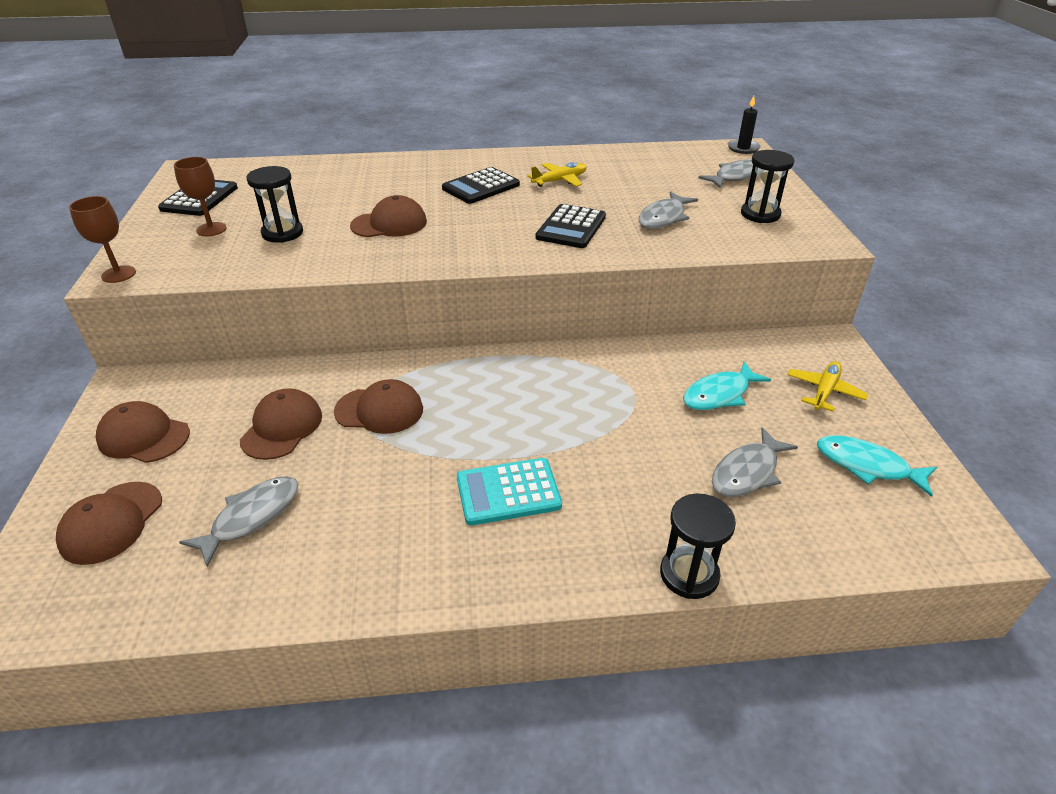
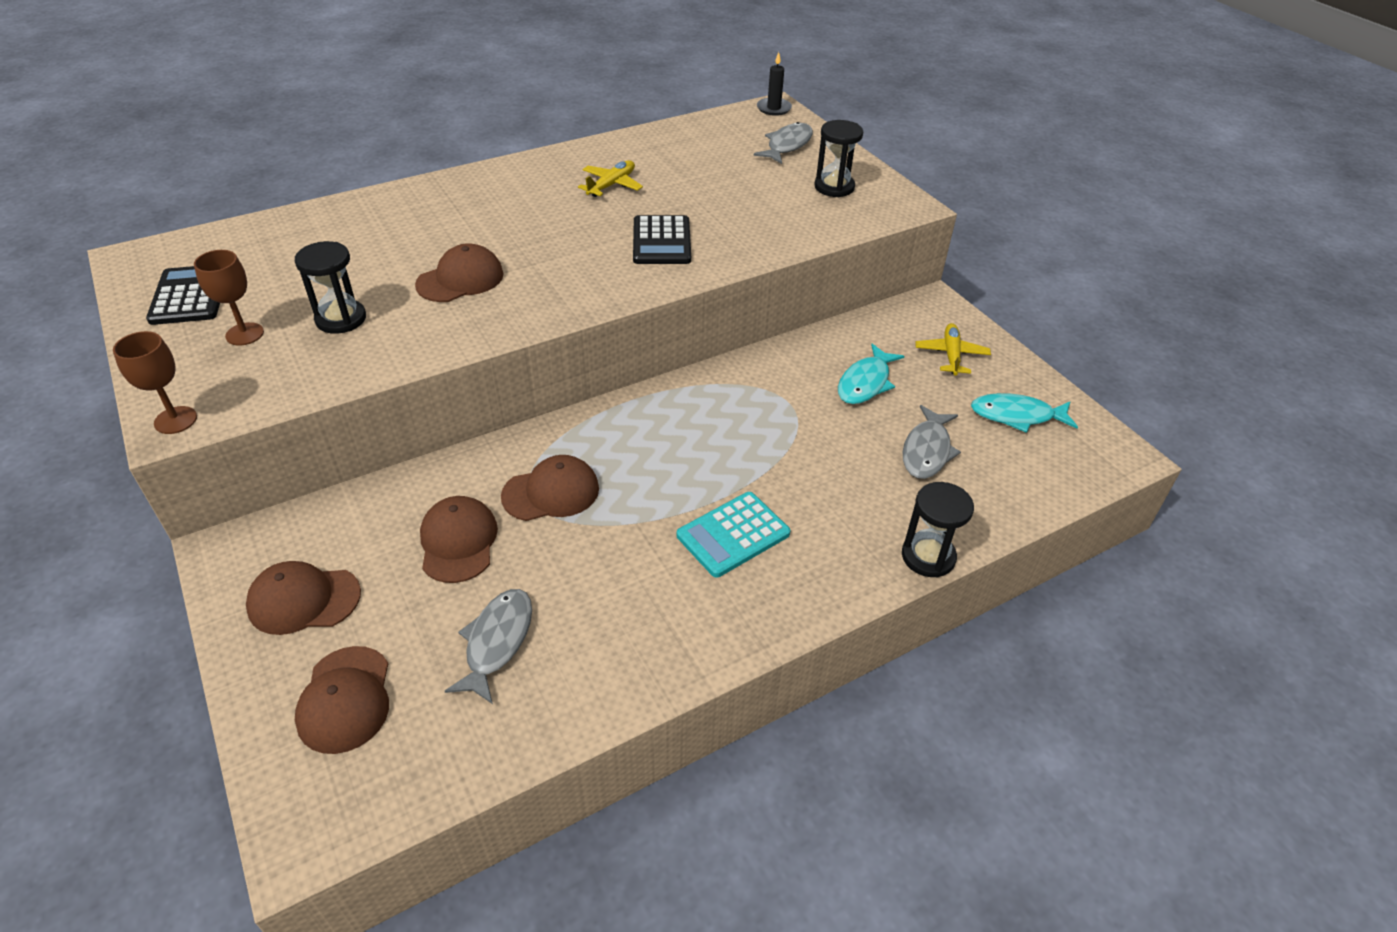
camera: 25 degrees left, 5 degrees up
(481, 187) = (530, 210): black calculator -> none
(663, 217) = (746, 210): grey fish -> none

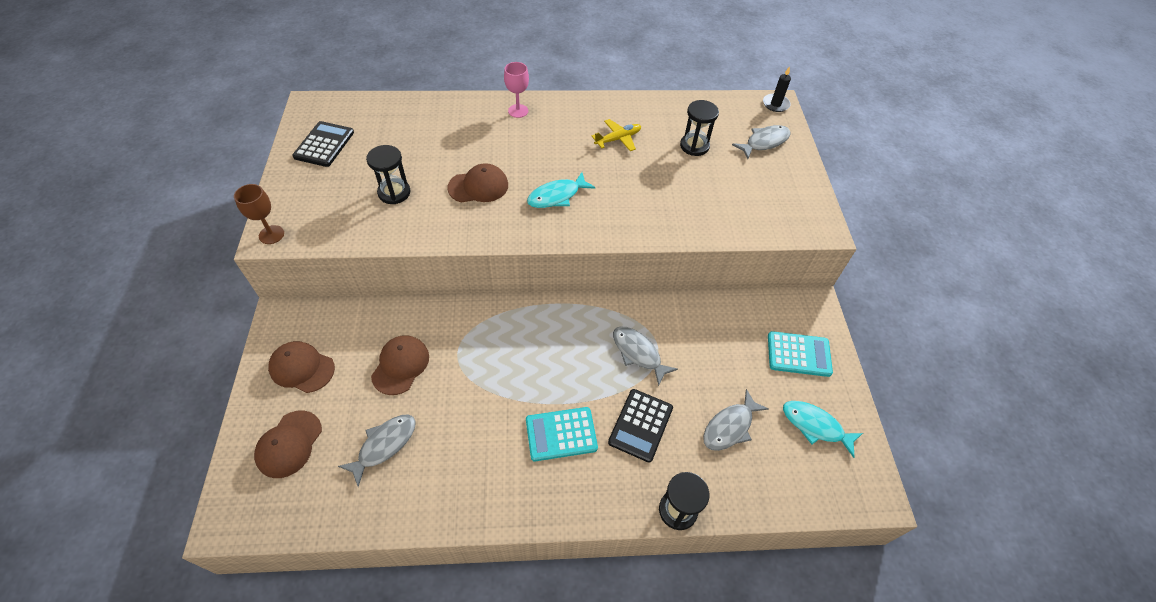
camera: 25 degrees right, 10 degrees up
(244, 334) = (337, 185): brown goblet -> none
(458, 189) = (518, 111): none -> pink goblet
(551, 492) = (470, 353): brown cap -> none
(661, 241) = (623, 199): black calculator -> black calculator (640, 425)
(770, 416) = (638, 353): none -> grey fish
(834, 187) = (775, 192): black hourglass -> black hourglass (694, 146)
(865, 382) = (721, 352): turquoise fish -> turquoise fish (557, 196)
(951, 355) = (798, 354): yellow plane -> turquoise calculator

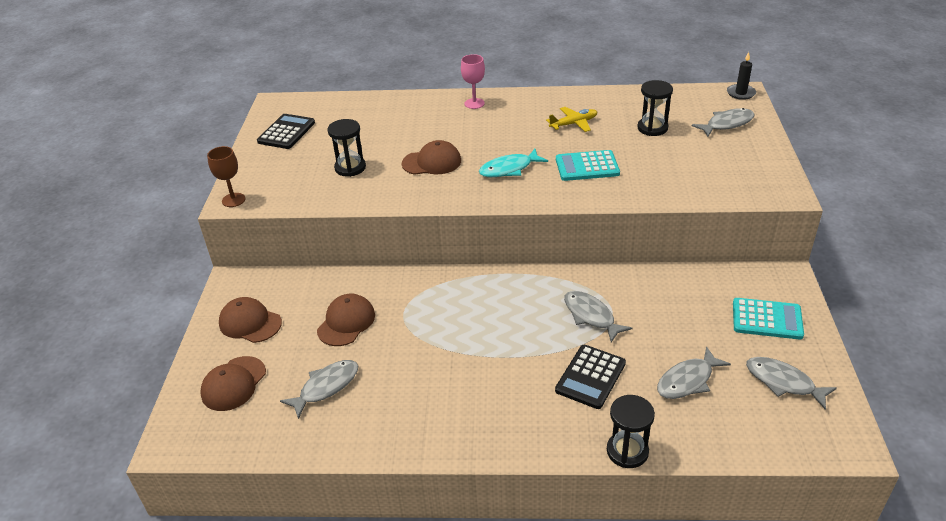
camera: 10 degrees right, 15 degrees down
(561, 434) = (506, 382): turquoise calculator -> turquoise calculator (587, 166)
(815, 426) = (783, 382): turquoise fish -> grey fish

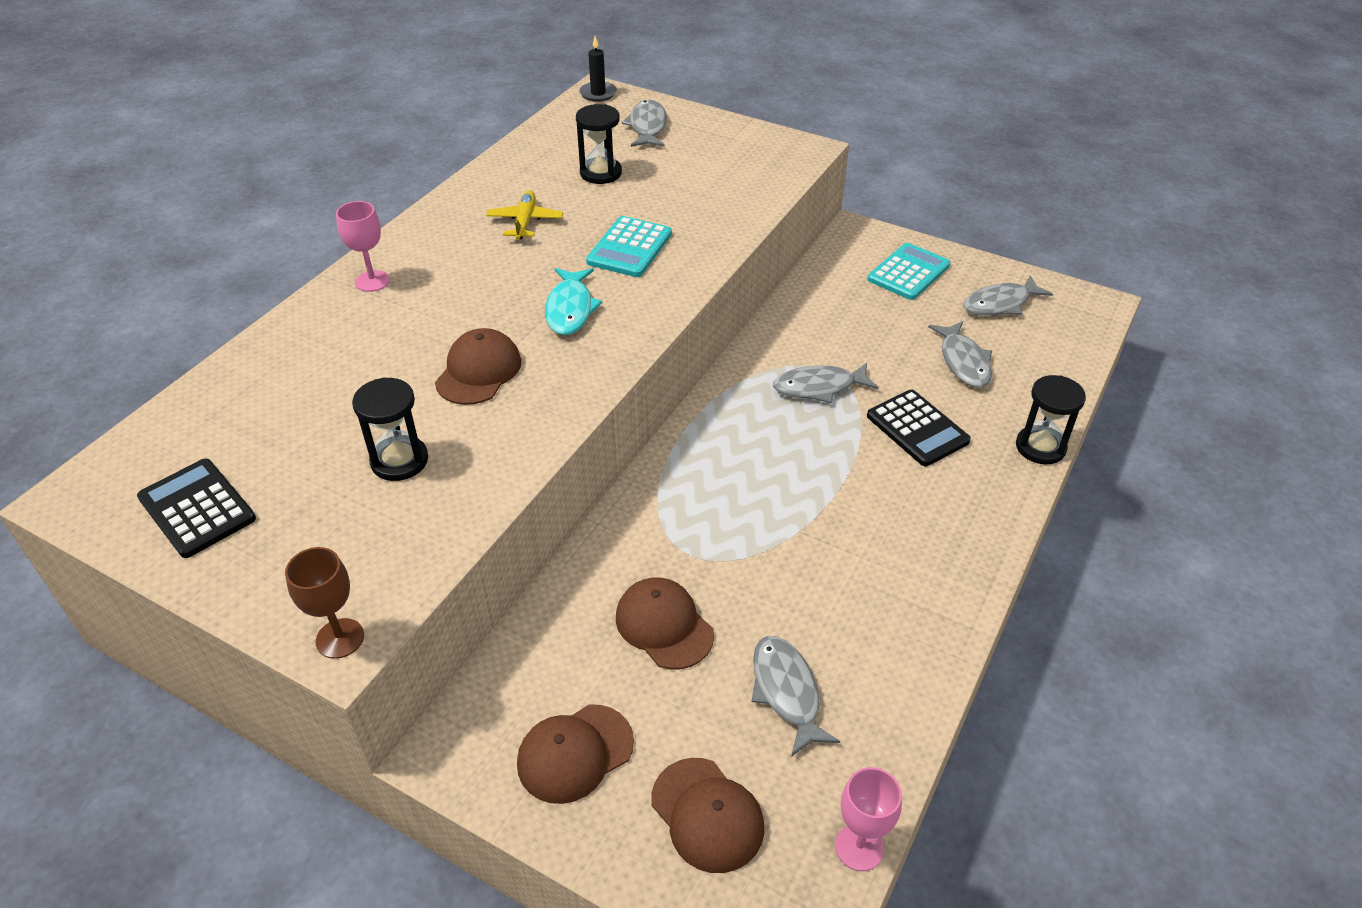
camera: 65 degrees left, 5 degrees up
(236, 451) = (859, 847): none -> pink goblet

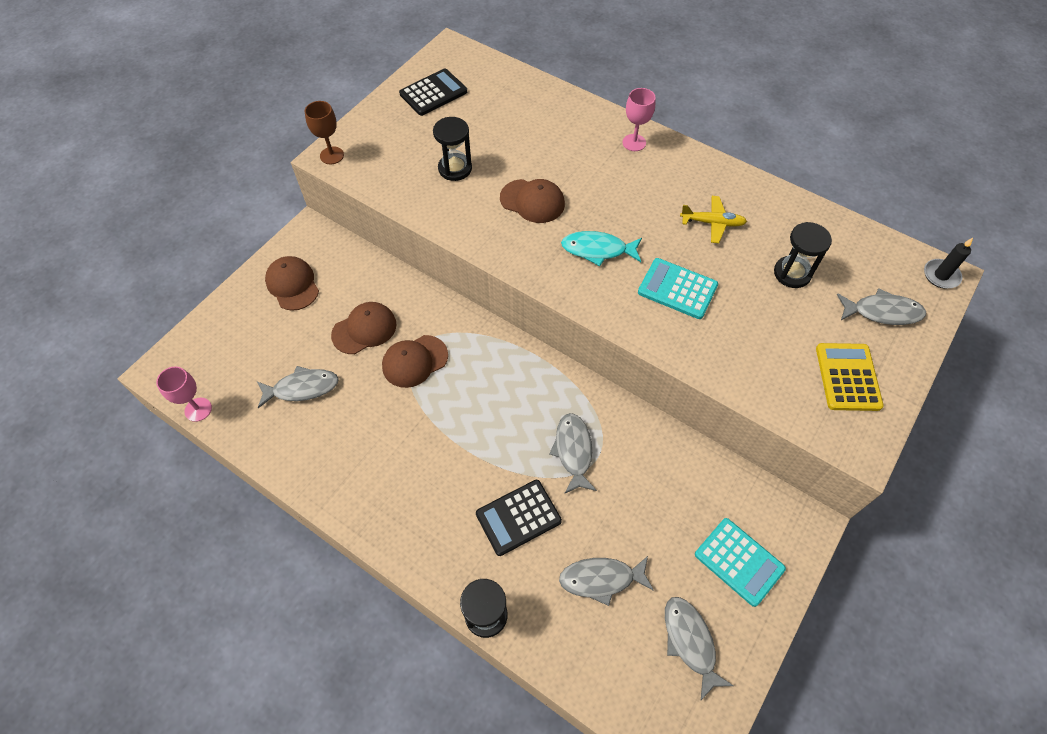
camera: 95 degrees right, 15 degrees up
(707, 815) = (240, 341): brown cap -> brown cap (414, 361)
(730, 150) = (847, 377): none -> yellow calculator

